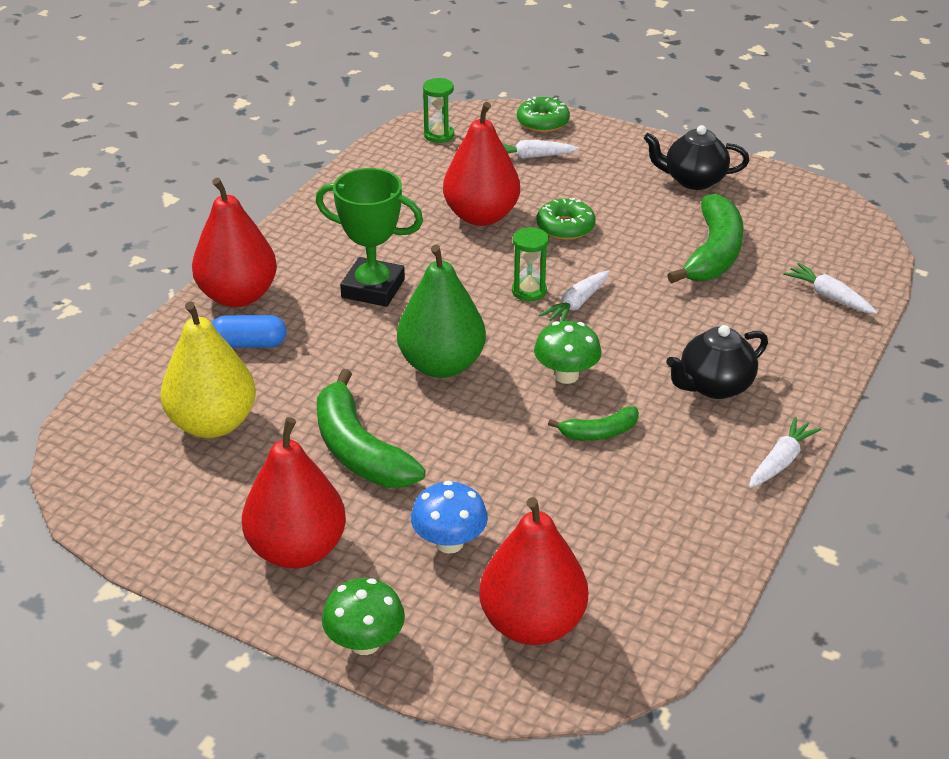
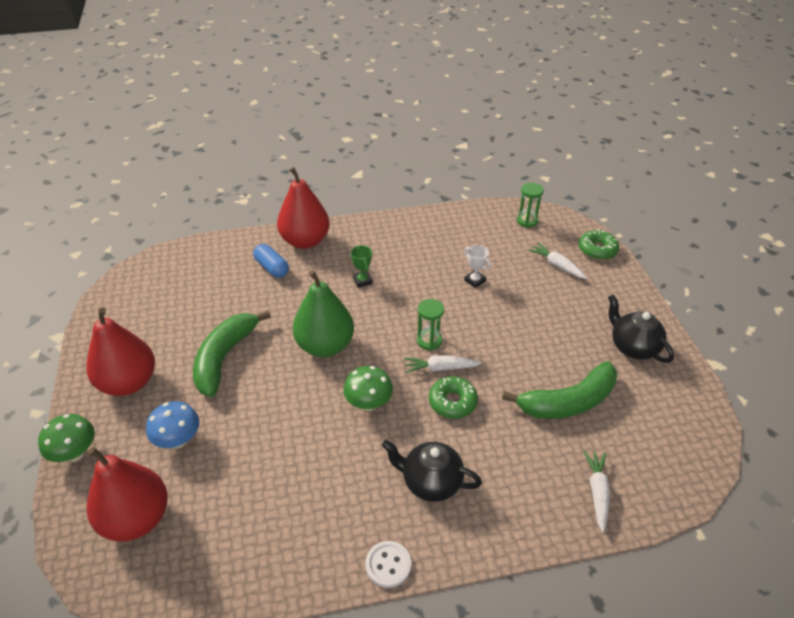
camera: 50 degrees right, 5 degrees up
(213, 423) = (200, 294): yellow pear -> none
(373, 288) = (362, 281): green trophy -> green trophy, size x0.47
(481, 216) = (475, 280): red pear -> white trophy
(565, 227) = (508, 319): green donut -> green donut (452, 402)
(599, 432) = (330, 450): green banana -> none
(780, 461) = (388, 565): white carrot -> white button

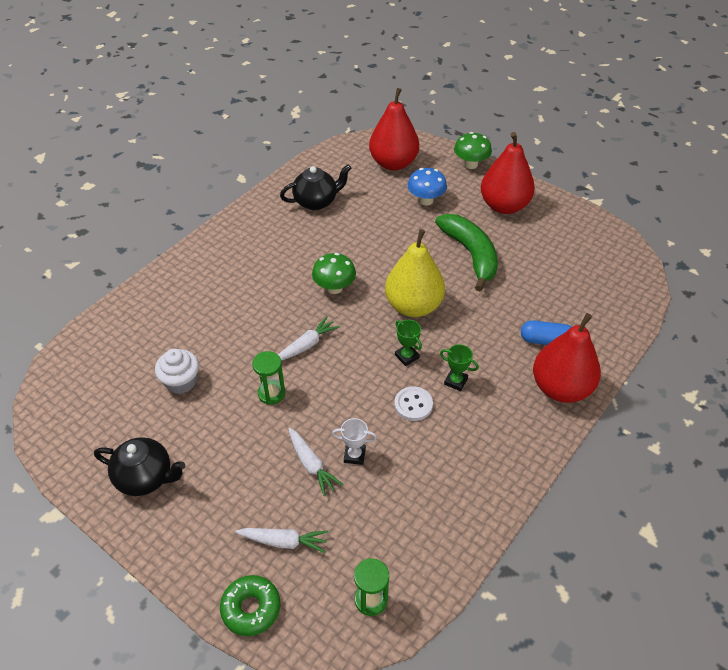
camera: 140 degrees right, 5 degrees up
(325, 346) = (413, 306): green pear -> yellow pear
(375, 314) = (406, 356): none -> green trophy
(388, 565) = (235, 220): white button -> white button (413, 404)
(429, 341) = (337, 362): green hourglass -> green hourglass (271, 393)
(430, 482) = (246, 269): black teapot -> black teapot (316, 201)
(452, 402) = (274, 325): green donut -> none
(568, 402) = (181, 381): green banana -> white cupcake
(597, 492) = (125, 328): white carrot -> white carrot (311, 464)

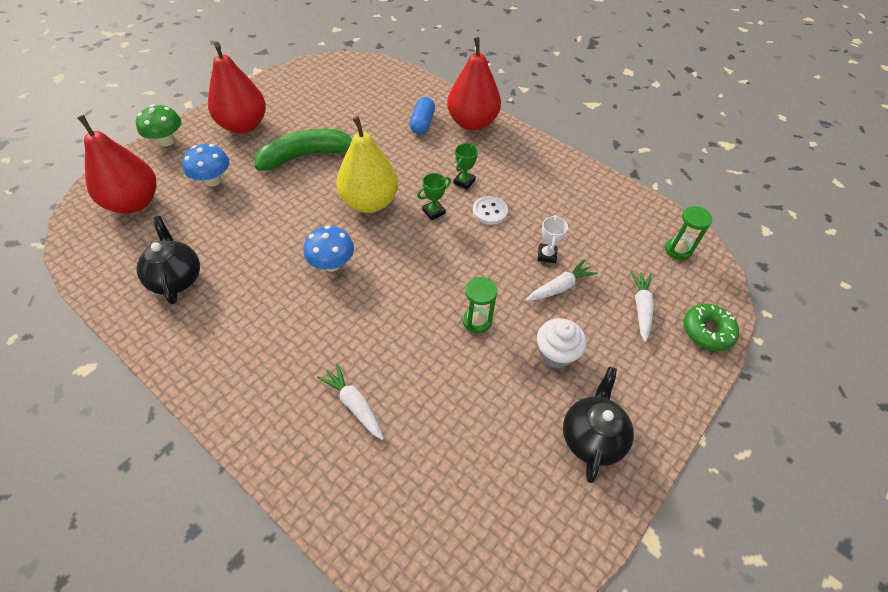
camera: 90 degrees left, 5 degrees up
(181, 381) = (459, 413): white cupcake -> white cupcake (556, 353)
(306, 345) = (413, 290): white carrot -> white carrot (354, 404)
(334, 288) = (332, 264): green mushroom -> blue mushroom

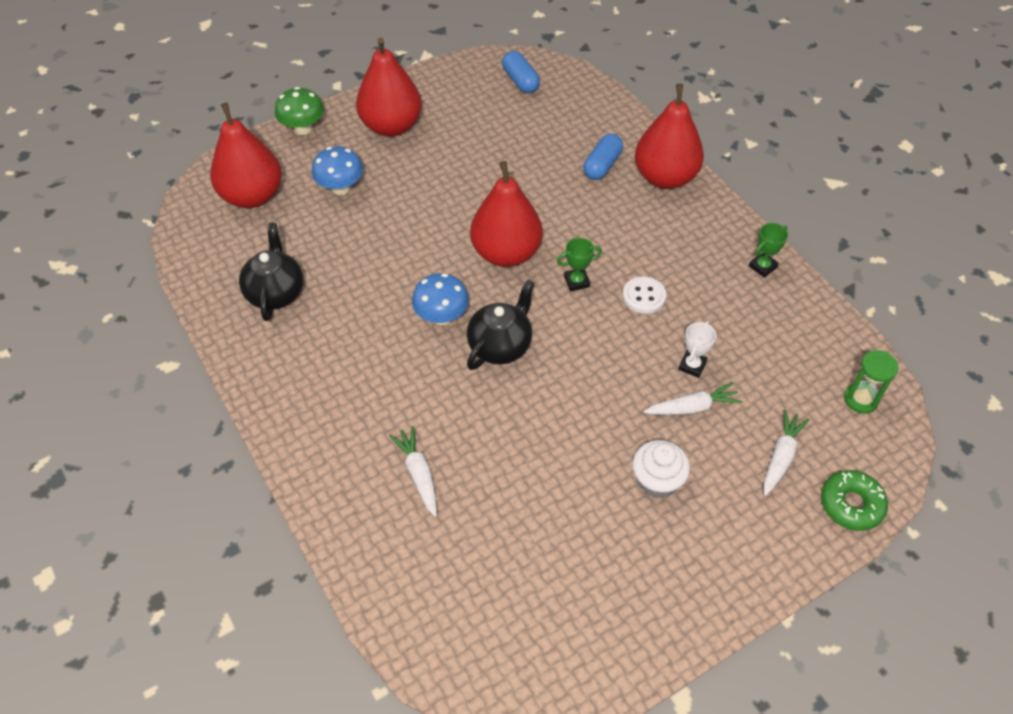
camera: 20 degrees right, 0 degrees up
(307, 156) = (452, 179): green banana -> none
(338, 76) = (520, 81): none -> blue capsule
(369, 202) = (506, 253): yellow pear -> red pear
(464, 182) = (626, 252): green trophy -> green trophy (762, 266)
(477, 321) = (580, 421): green hourglass -> none
(591, 437) = (660, 579): black teapot -> black teapot (500, 345)

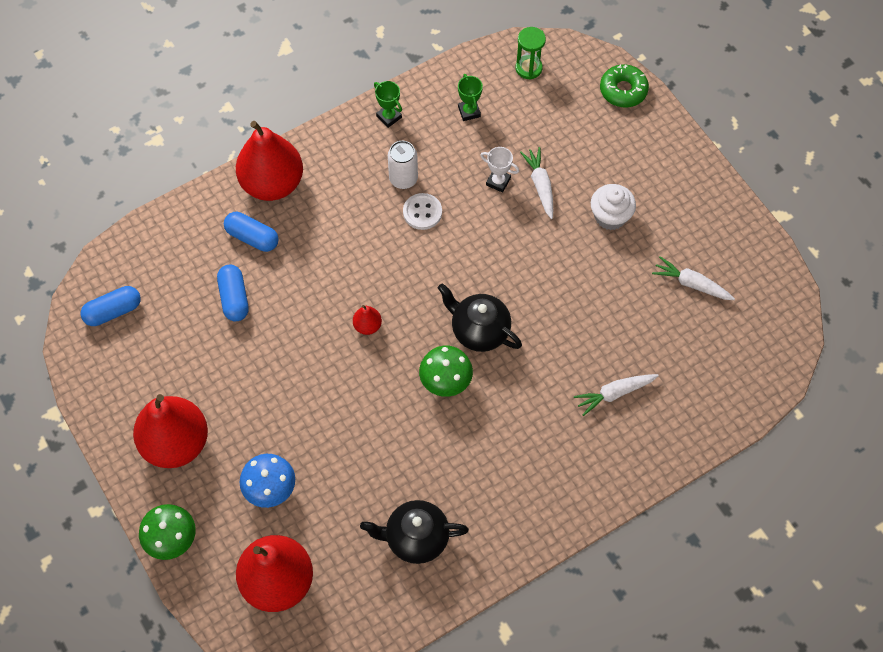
camera: 90 degrees left, 10 degrees up
(441, 316) = (445, 381): blue mushroom -> green mushroom
(506, 253) = (367, 326): red pear -> red pear, size x0.42
(535, 156) = (234, 298): none -> blue capsule
(576, 281) = (404, 266): green trophy -> green trophy (469, 111)
(684, 280) = (403, 179): none -> white can
(781, 456) = (584, 129): white carrot -> white carrot (691, 284)

